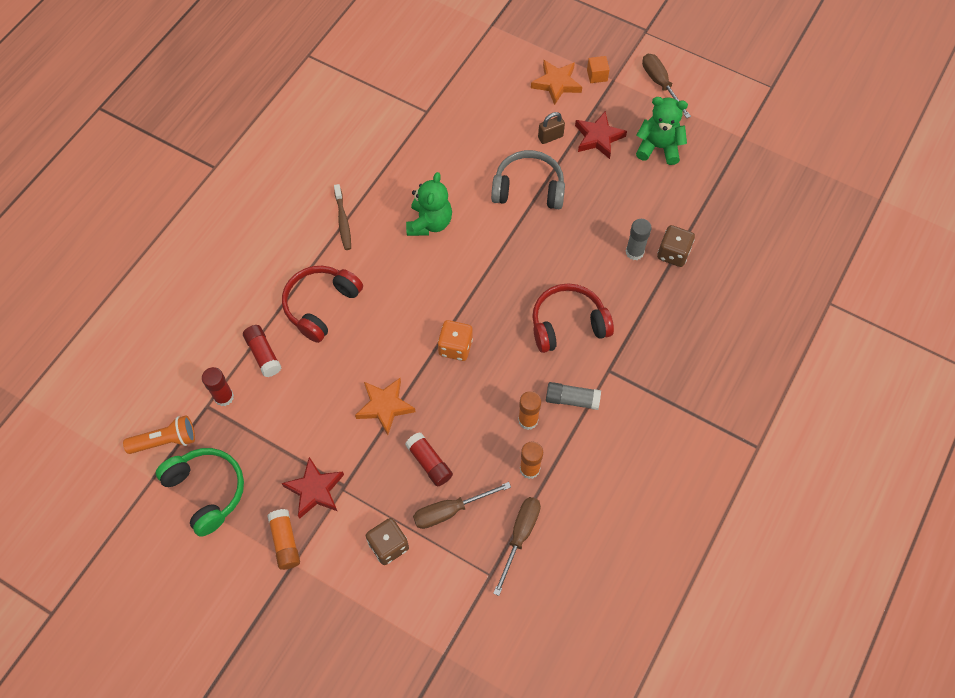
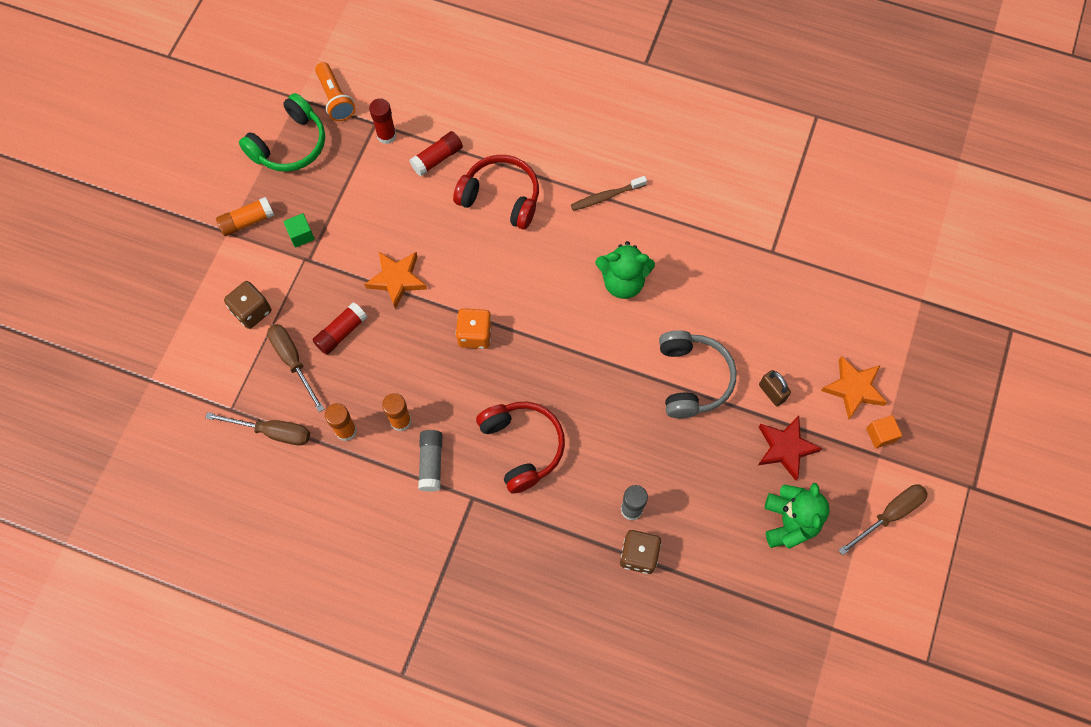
camera: 80 degrees right, 5 degrees up
(315, 490) = (301, 235): red star -> green cube

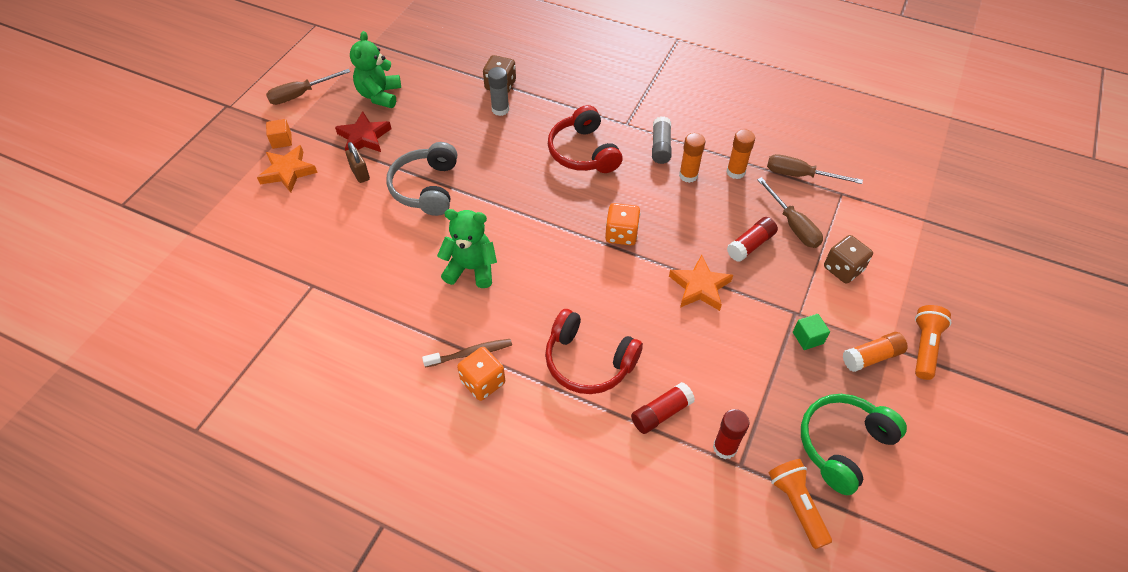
camera: 175 degrees left, 15 degrees down
(196, 234) = (924, 347): none -> orange flashlight
(591, 172) = (483, 382): none -> orange dice

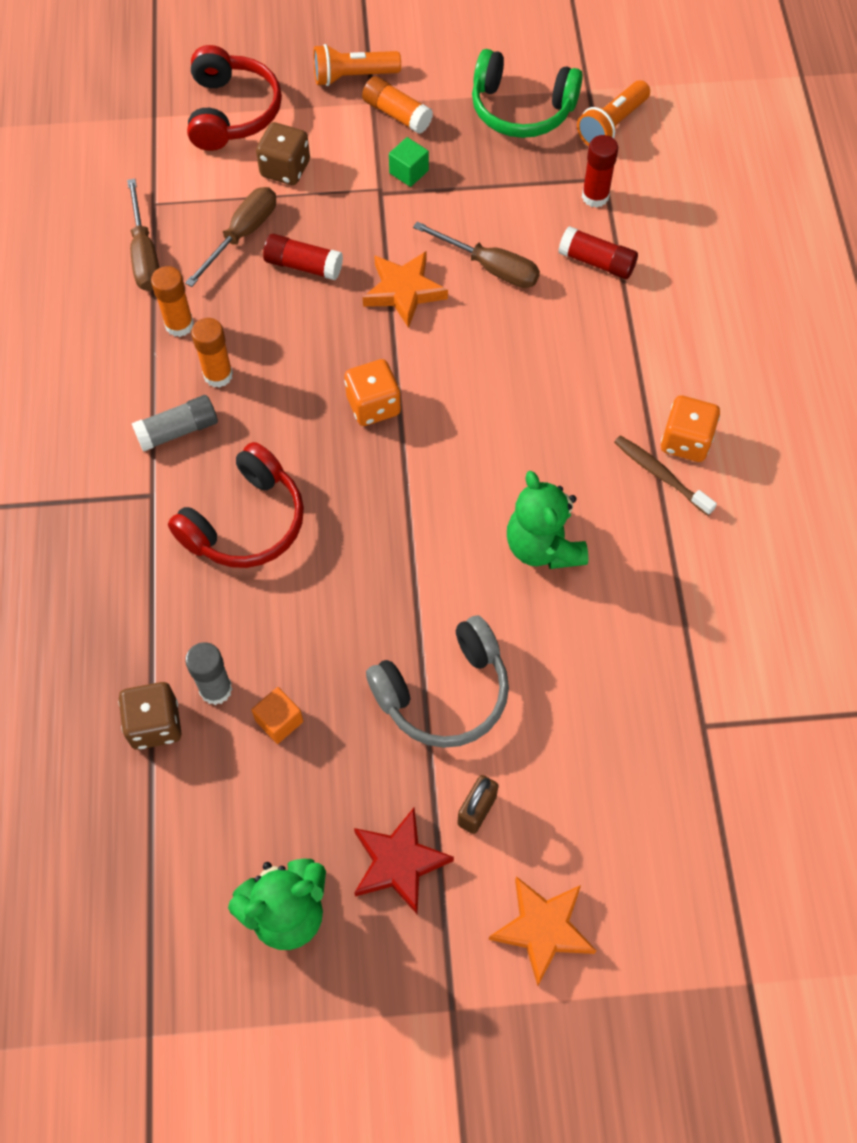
camera: 120 degrees left, 10 degrees up
(282, 140) = (487, 999): orange cube -> orange cube (279, 721)
(301, 95) = (362, 1060): brown screwdriver -> brown screwdriver (490, 267)
(588, 362) = (584, 353): red headphones -> red headphones (232, 112)

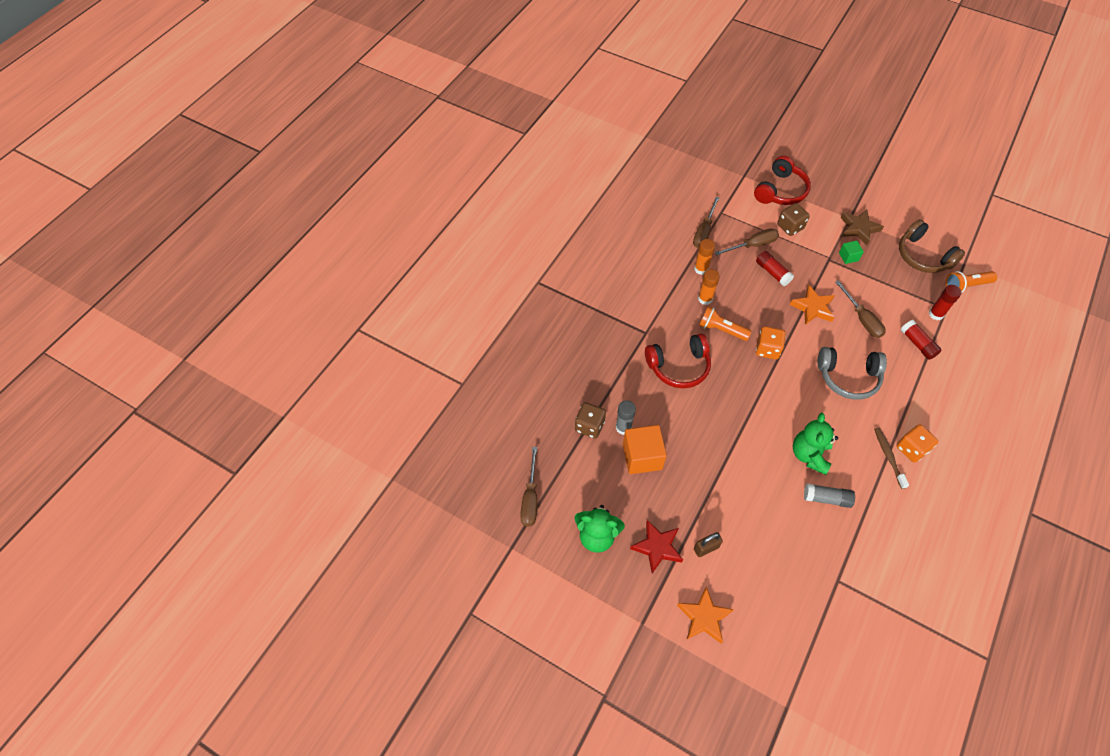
camera: 35 degrees right, 5 degrees down
(129, 923) = (530, 498): none -> brown screwdriver
(178, 430) = (673, 312): grey glue stick -> grey glue stick (826, 498)
(279, 721) = (642, 457): orange cube -> orange cube, size x1.95
(353, 76) = (848, 202): orange flashlight -> orange flashlight (721, 330)
(397, 114) = (858, 228): orange glue stick -> brown star
(444, 693) = (722, 490): grey headphones -> grey headphones (848, 377)
(521, 109) = (923, 256): green headphones -> brown headphones

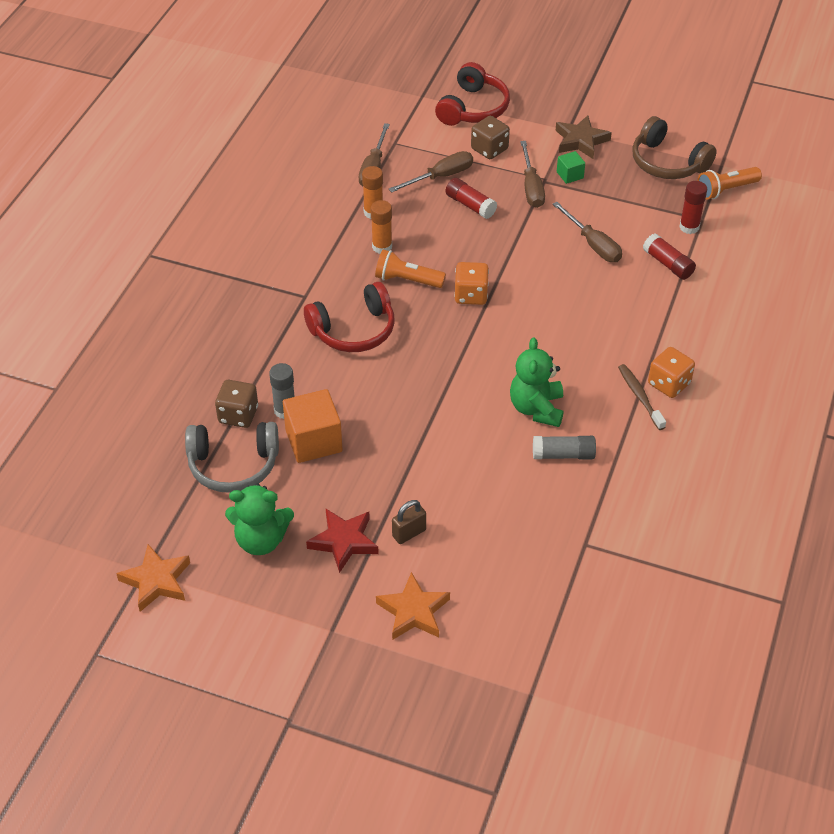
camera: 10 degrees left, 10 degrees down
(530, 498) = (165, 509): brown screwdriver -> brown screwdriver (531, 187)
(813, 308) = (527, 240): orange star -> orange star (156, 581)
(848, 377) = (580, 314): grey headphones -> grey headphones (233, 465)

